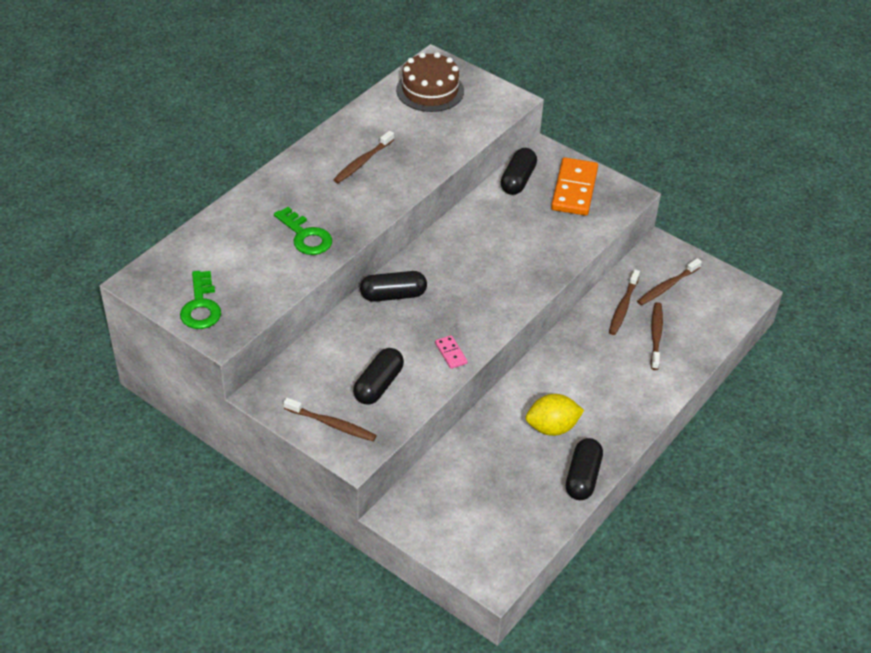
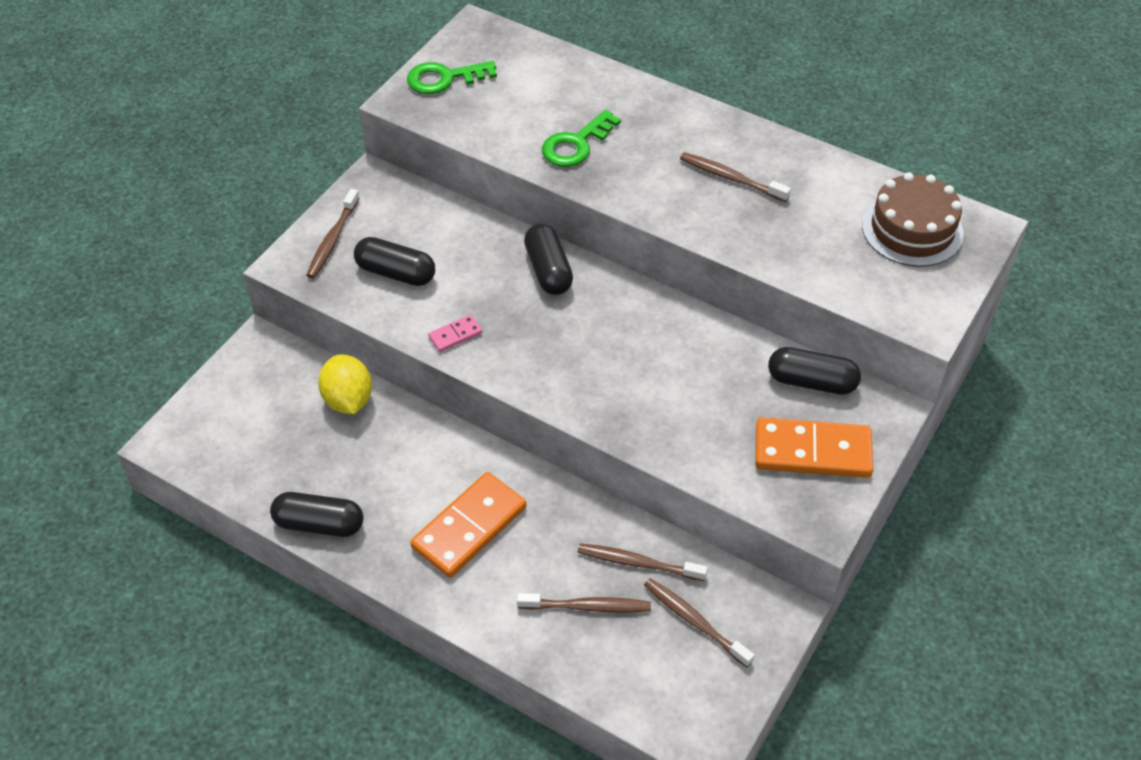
camera: 85 degrees right, 5 degrees up
(552, 427) = (400, 487): yellow lemon -> yellow lemon (348, 400)
(590, 390) = (469, 527): none -> orange domino

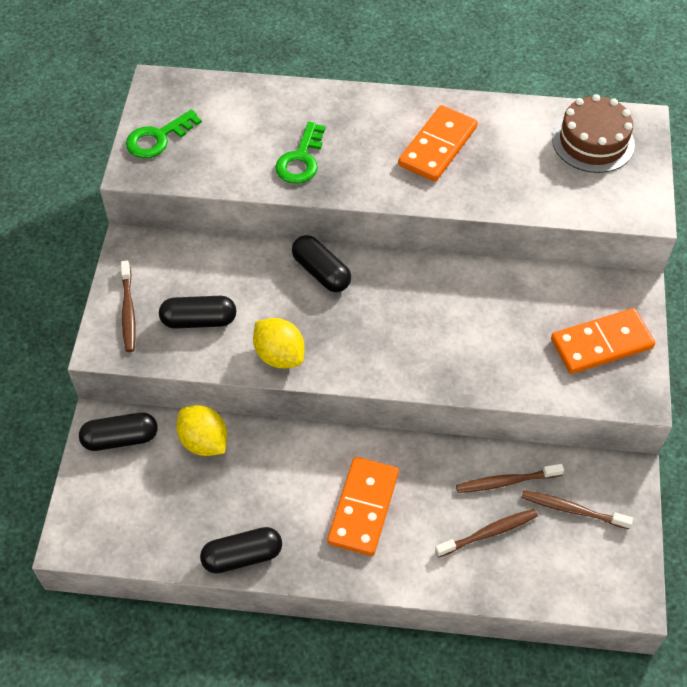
camera: 25 degrees left, 5 degrees up
(455, 335) = (279, 355): pink domino -> yellow lemon
(731, 178) = (437, 146): brown toothbrush -> orange domino
(811, 382) = (570, 288): black capsule -> black capsule (120, 439)

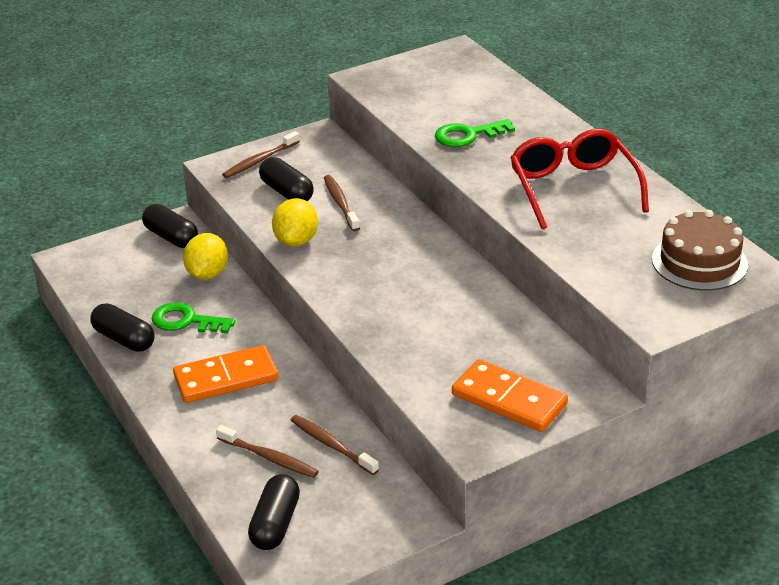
camera: 55 degrees right, 20 degrees down
(158, 138) = (404, 73): green key -> green key (186, 321)
(321, 272) = (400, 223): black capsule -> black capsule (275, 524)
(437, 146) = (573, 188): orange domino -> red glasses
(572, 510) = (343, 498): brown toothbrush -> brown toothbrush (340, 203)

